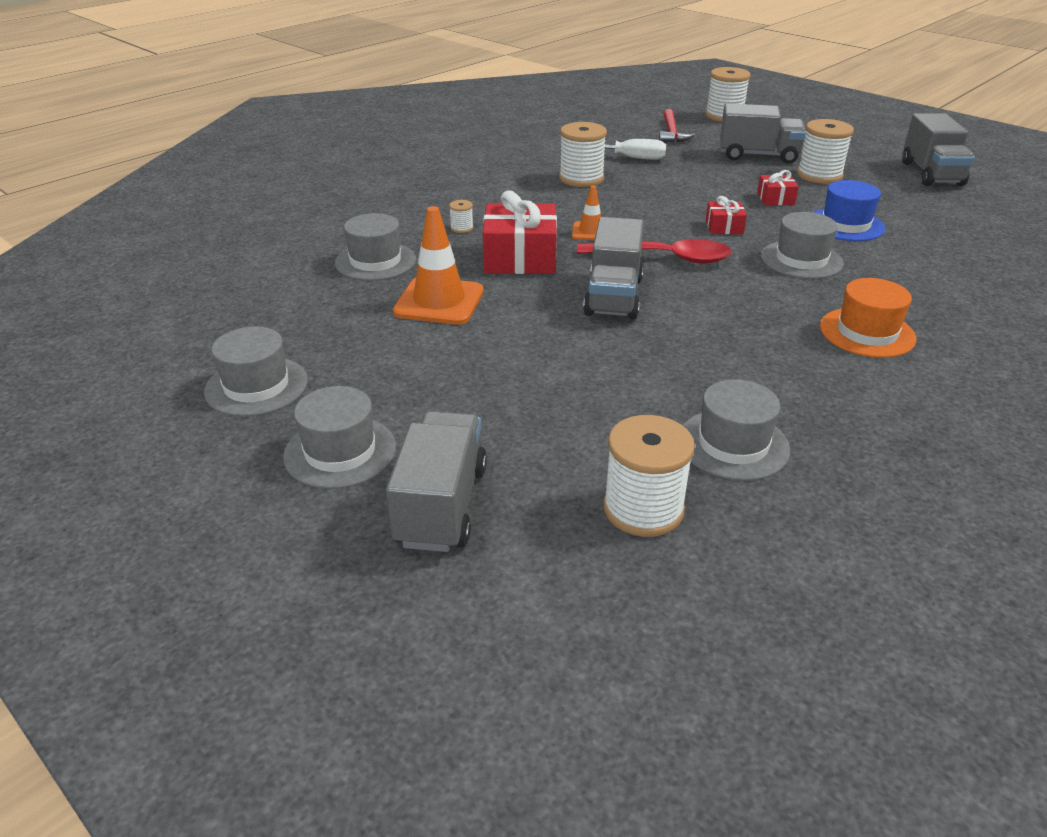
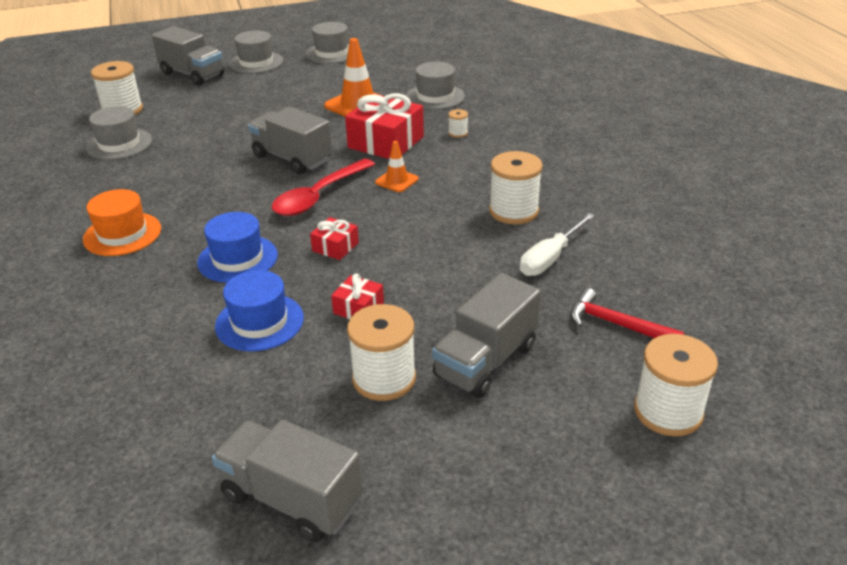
camera: 120 degrees right, 0 degrees up
(801, 260) = (237, 259): grey hat -> blue hat

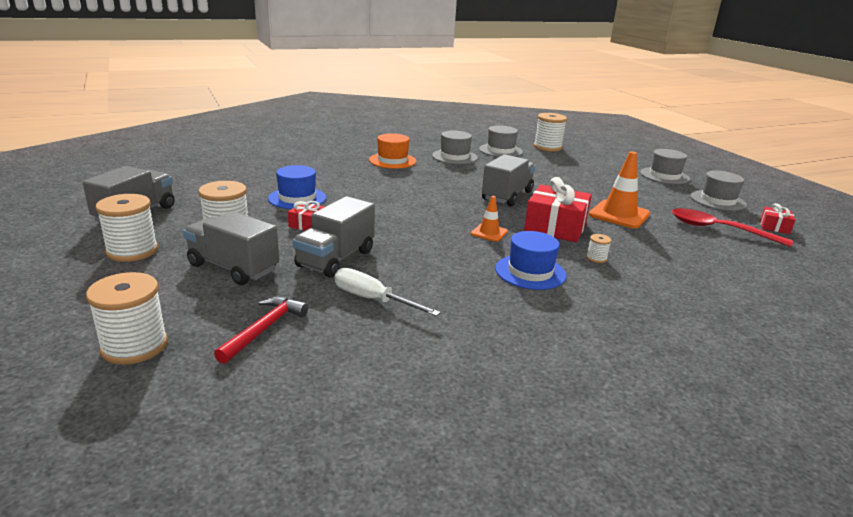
camera: 80 degrees right, 10 degrees down
(192, 74) = (621, 159): grey truck -> grey truck (336, 259)
(237, 259) = (367, 188): blue hat -> blue hat (530, 272)
(319, 196) = (454, 207): red spoon -> red spoon (719, 230)
(335, 247) = (384, 215): red gift -> red gift (774, 227)
(435, 96) = (669, 247): grey hat -> grey hat (454, 157)
(513, 211) = (453, 284): white spool -> white spool (132, 251)

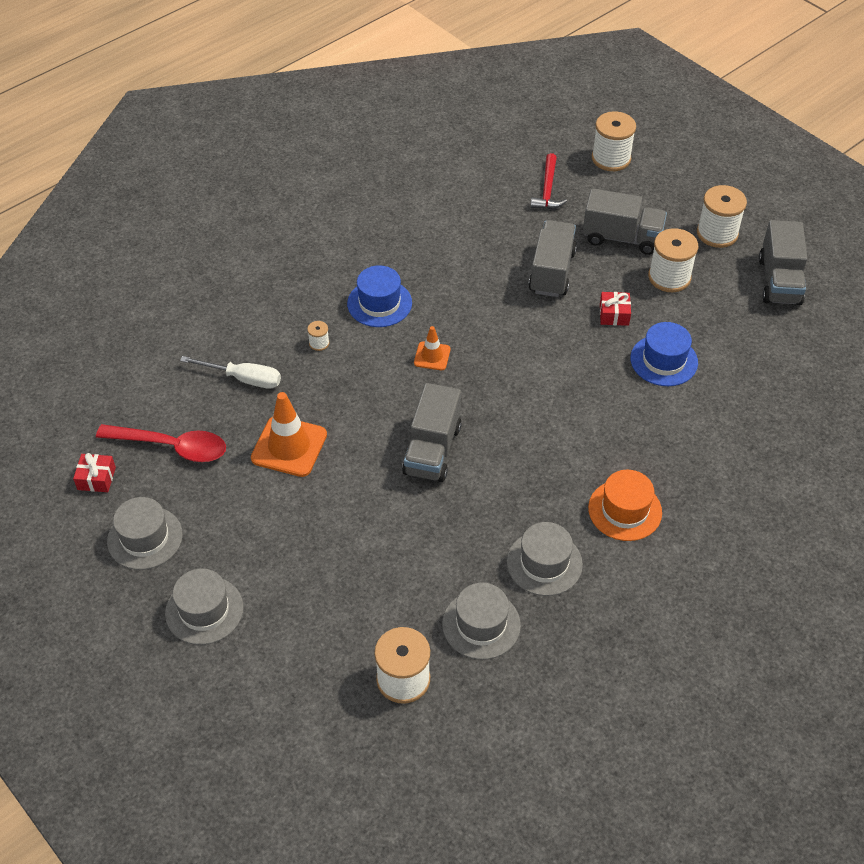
camera: 165 degrees right, 25 degrees up
(373, 300) = (493, 234): white screwdriver -> white screwdriver (243, 379)
(555, 227) = (364, 390): red gift -> none

